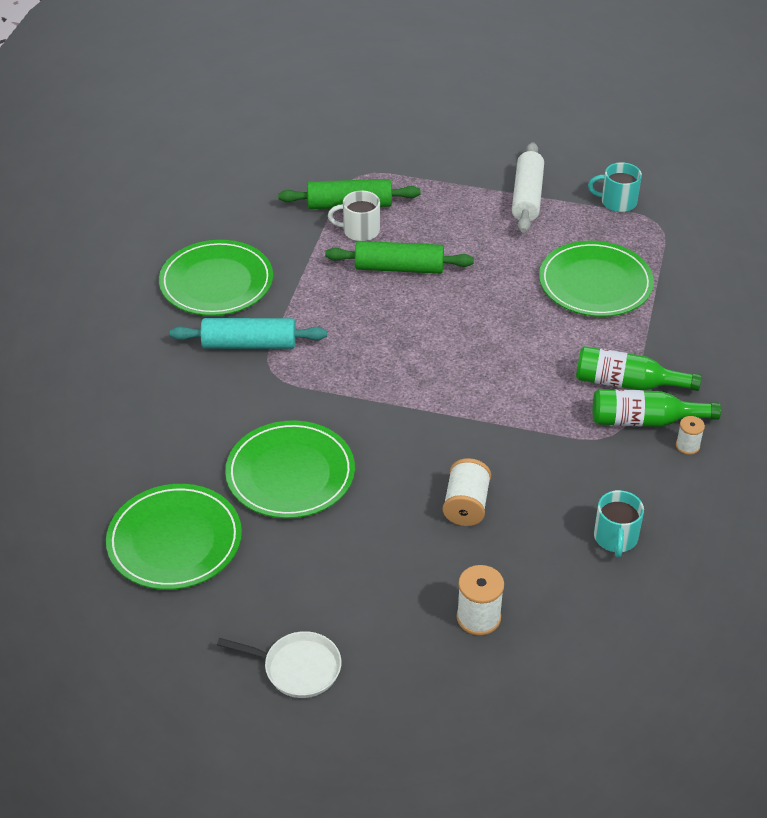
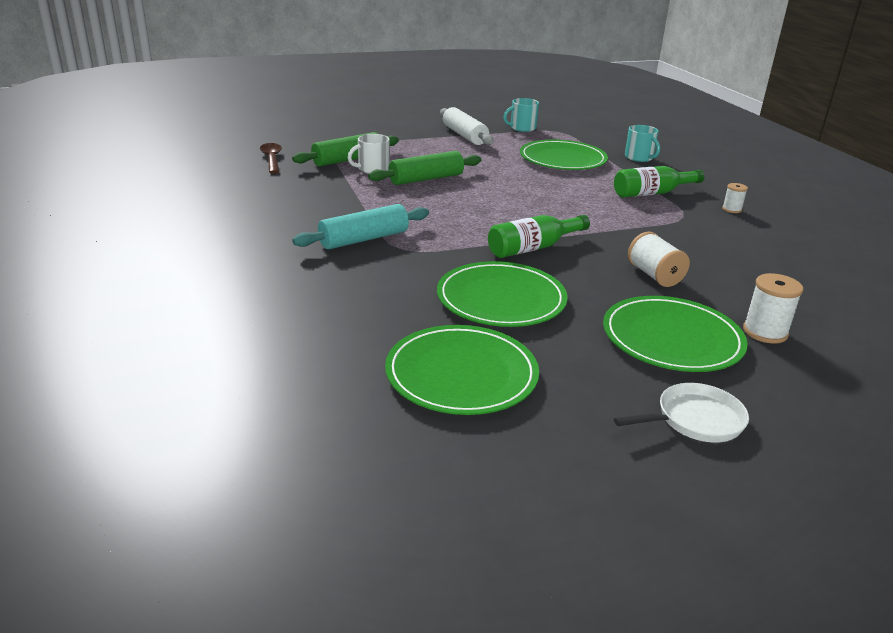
camera: 35 degrees left, 15 degrees down
(216, 282) = (291, 215): green plate -> green plate (672, 338)
(274, 178) = (272, 159): none -> brown spoon
(615, 538) = (770, 261): turquoise mug -> turquoise mug (639, 158)
(645, 421) = (690, 205): green bottle -> green bottle (533, 248)

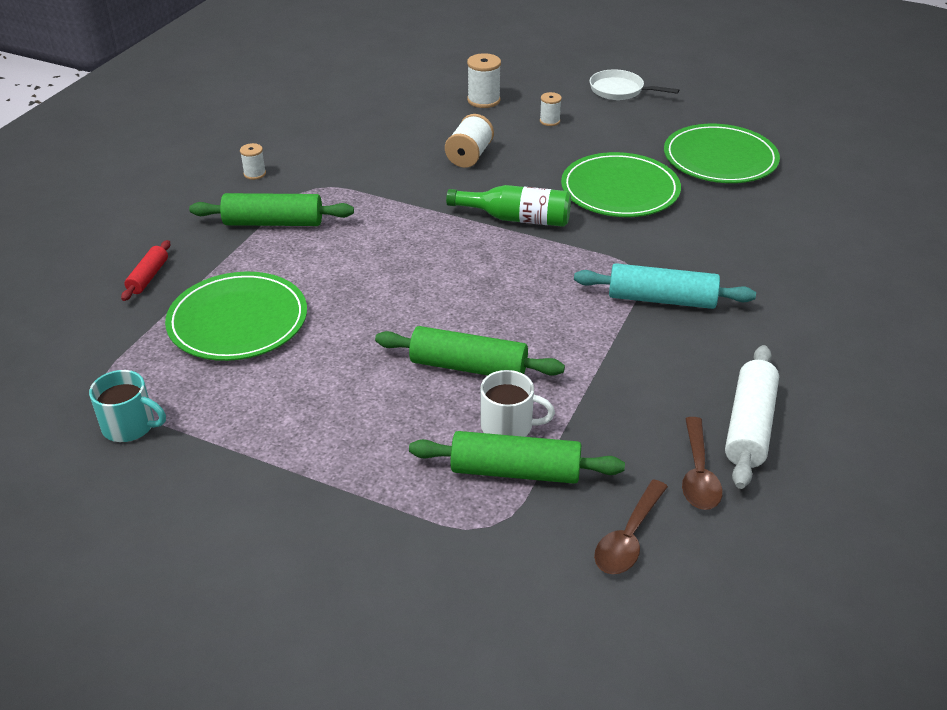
camera: 135 degrees left, 10 degrees up
(258, 182) = (698, 474): none -> brown spoon
(464, 136) = (251, 451): white rolling pin -> white rolling pin (749, 426)
(639, 158) = (148, 277): turquoise mug -> red rolling pin
(652, 193) = (273, 223): green bottle -> green rolling pin
(672, 338) = (549, 121): green plate -> white spool

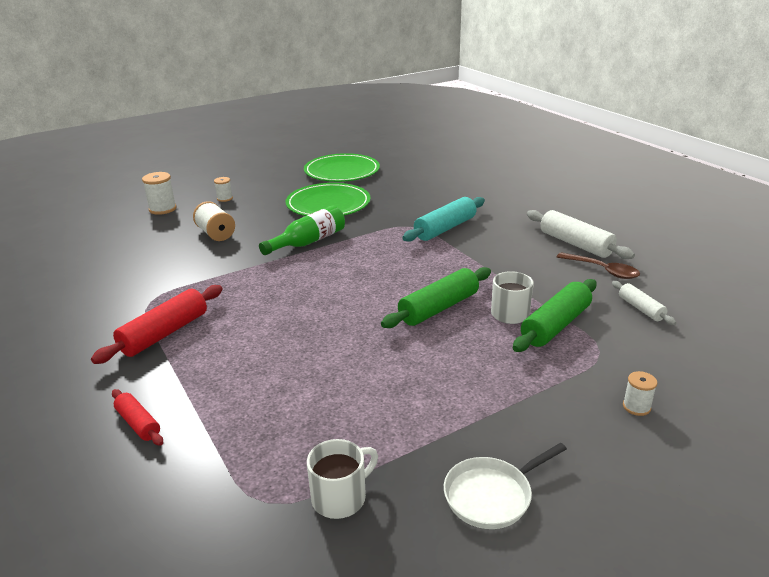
camera: 55 degrees left, 10 degrees down
(130, 426) = (340, 497): turquoise mug -> white mug
(238, 321) = (268, 390): green plate -> none
(255, 174) = (83, 322): white spool -> white spool (636, 407)
(273, 223) = (165, 333): green rolling pin -> red rolling pin
(620, 90) = (232, 171): white pan -> white pan (492, 495)
(628, 538) = (641, 308): brown spoon -> white rolling pin

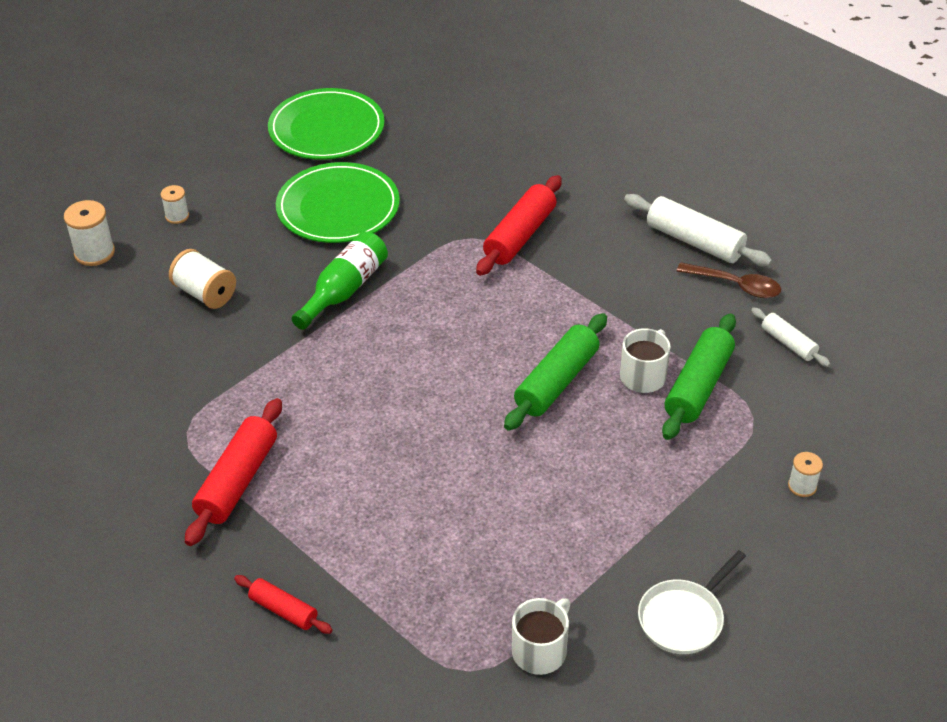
camera: 15 degrees left, 15 degrees up
(445, 228) = (520, 236): turquoise rolling pin -> red rolling pin

